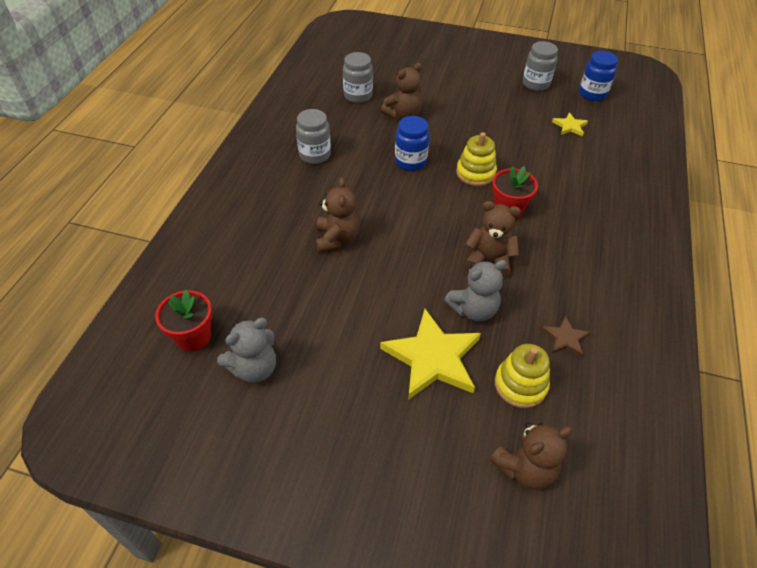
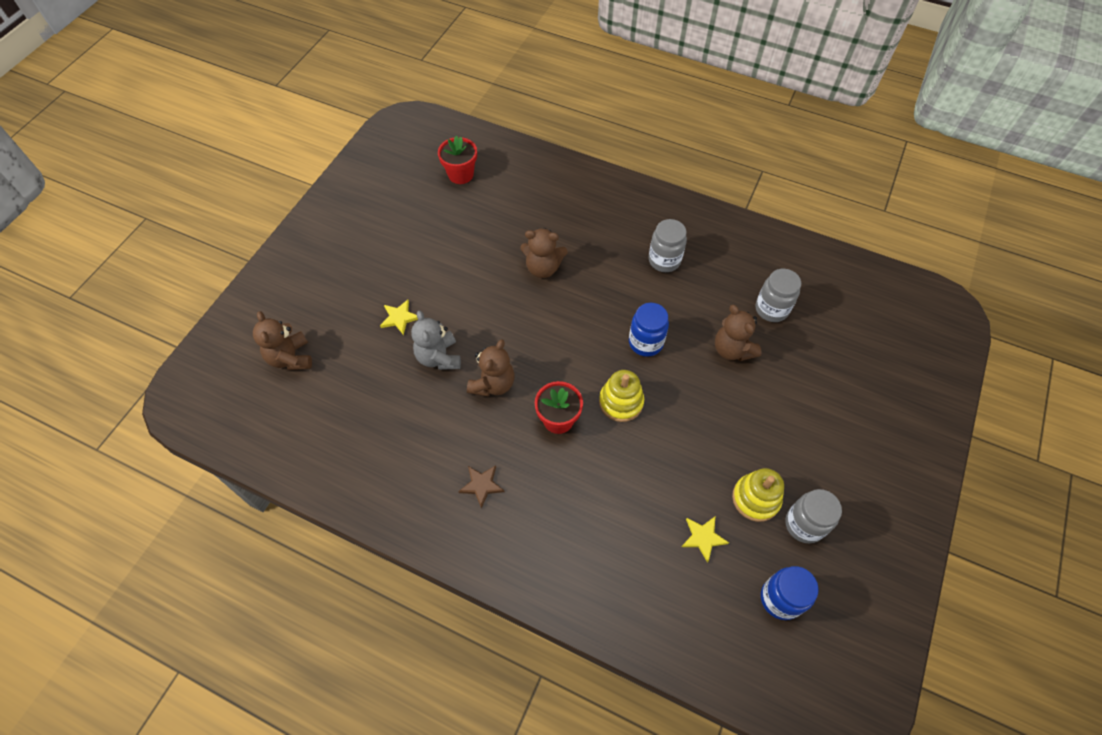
camera: 100 degrees right, 10 degrees up
(254, 368) = (423, 208): grey teddy bear -> none
(432, 358) = (399, 318): yellow star -> yellow star, size x0.48
(520, 385) = (356, 373): yellow stacking toy -> yellow stacking toy (755, 498)
(565, 338) = (389, 422): brown star -> brown star (482, 485)

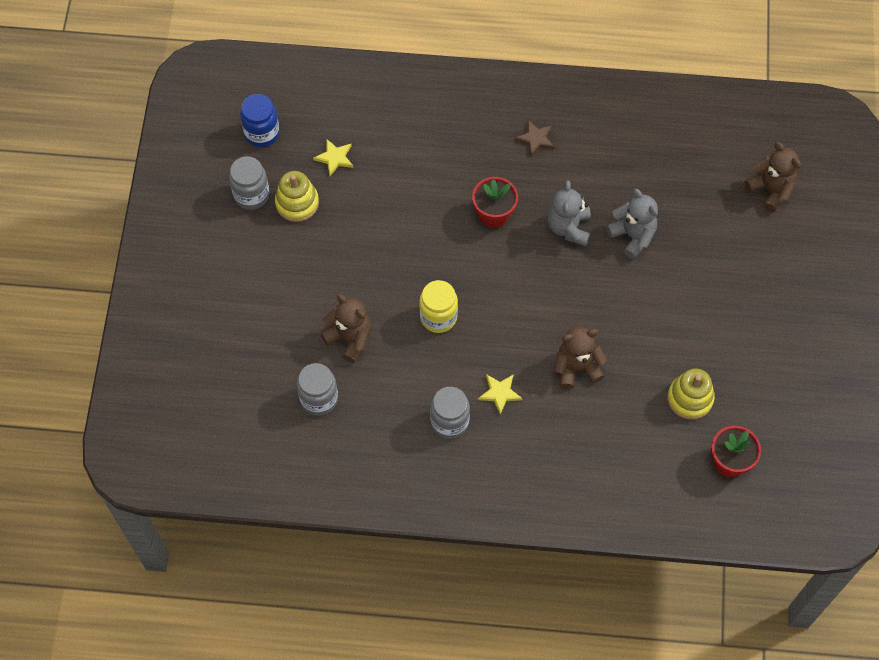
camera: 160 degrees right, 5 degrees up
(399, 318) = (693, 262): yellow star -> yellow star (500, 393)
(493, 384) = (568, 227): brown teddy bear -> grey teddy bear
(621, 402) = (442, 249): yellow stacking toy -> yellow stacking toy (690, 398)
(645, 342) = (438, 317): blue jar -> yellow jar

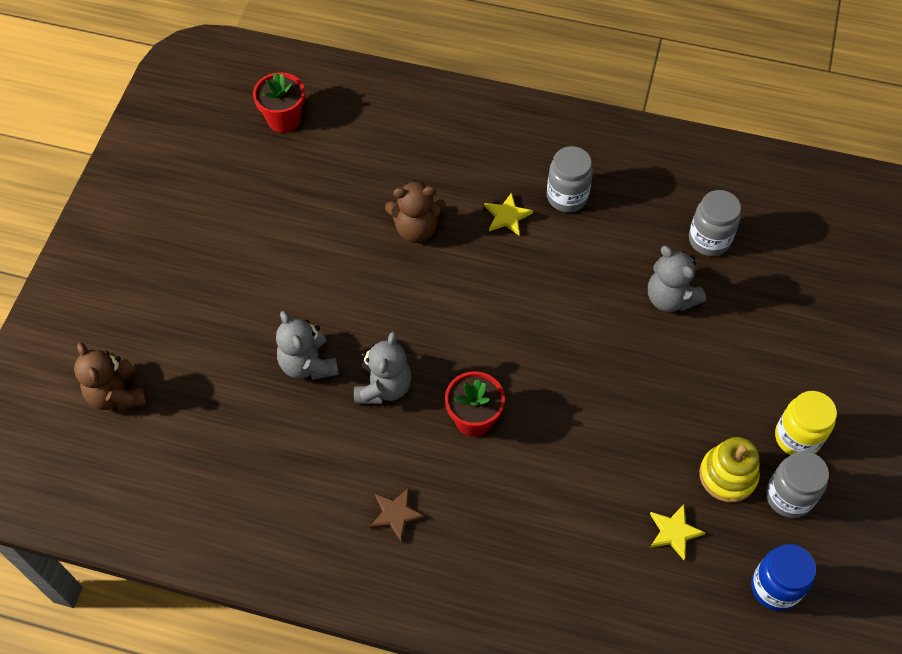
camera: 170 degrees left, 5 degrees down
(349, 338) = (670, 298): brown teddy bear -> grey teddy bear
(438, 317) = (563, 305): yellow jar -> yellow jar (797, 437)
(690, 398) = (303, 181): yellow stacking toy -> none

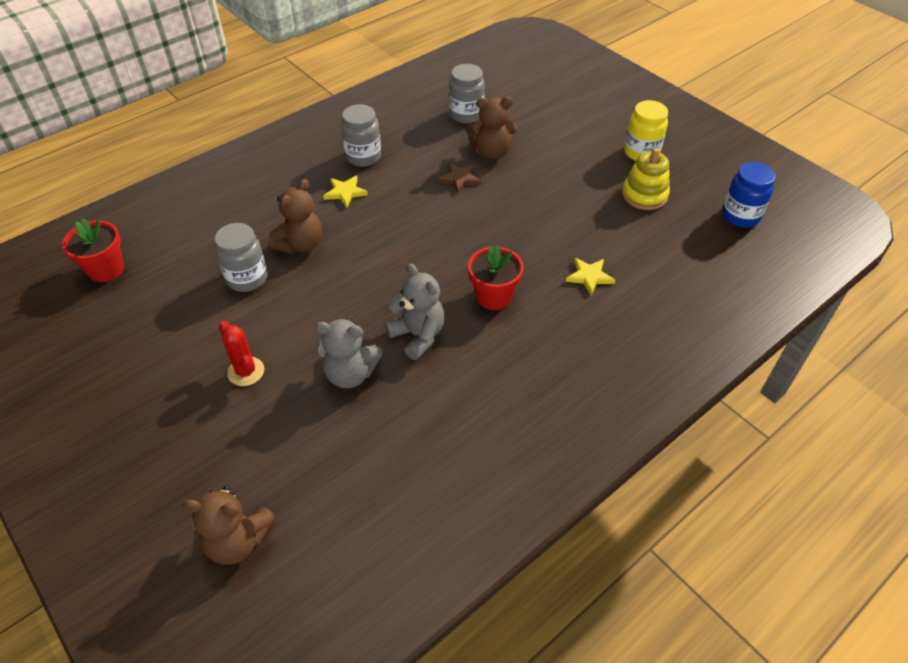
camera: 55 degrees left, 10 degrees down
(258, 290) = (246, 371): none -> red cactus
(396, 514) = (537, 386): brown star -> brown star (460, 178)
(670, 298) = (491, 152): grey teddy bear -> brown teddy bear
(674, 532) = (667, 240): yellow star -> yellow star (589, 276)
(788, 496) = (680, 177): grey jar -> grey jar (247, 278)

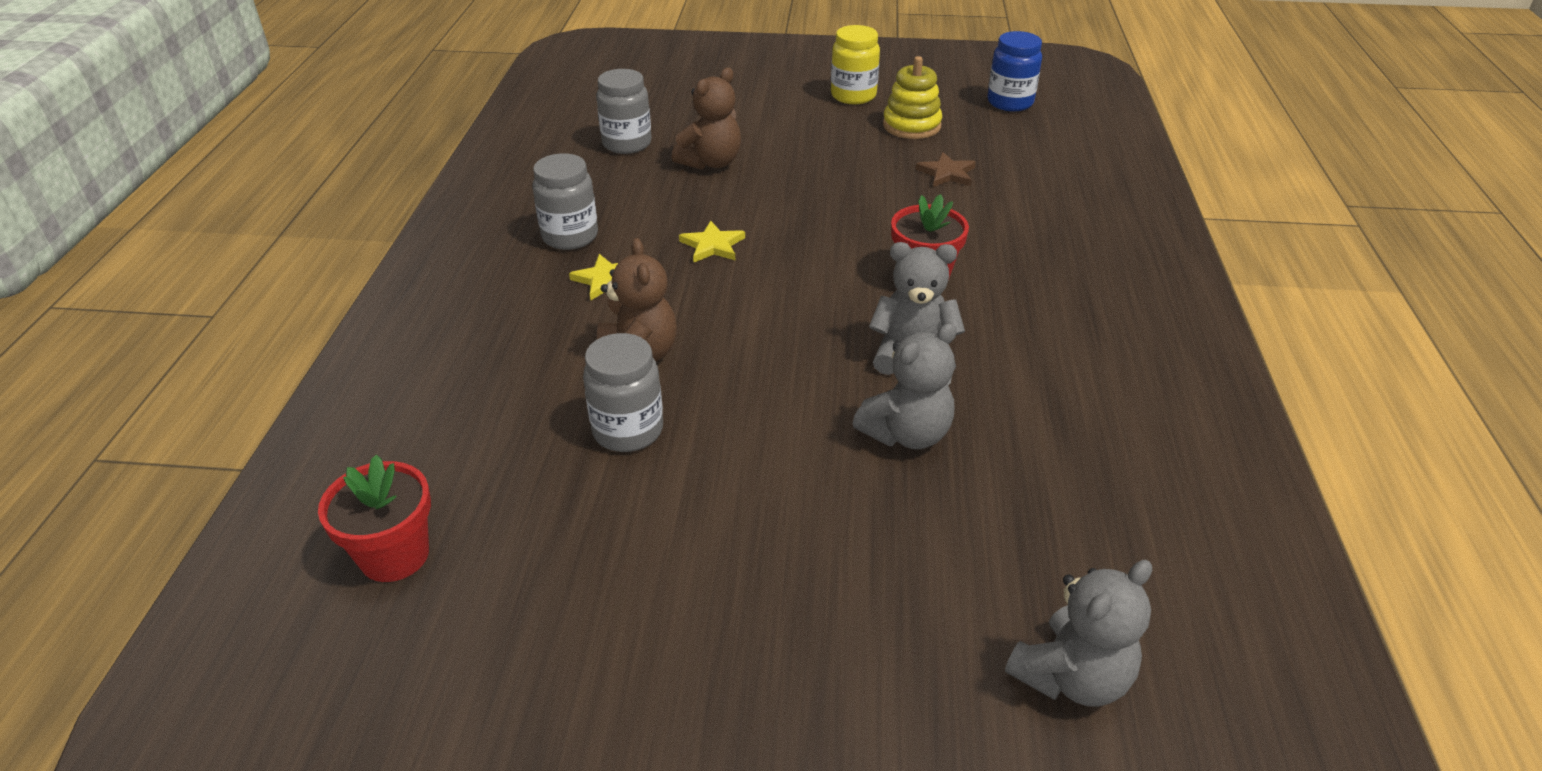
camera: 45 degrees left, 10 degrees down
(238, 540) = (1071, 677): brown teddy bear -> grey teddy bear
(246, 371) = (791, 518): red cactus -> none
(460, 178) = (717, 200): brown star -> brown star (947, 173)
(589, 276) = (975, 211): yellow star -> yellow star (713, 245)

